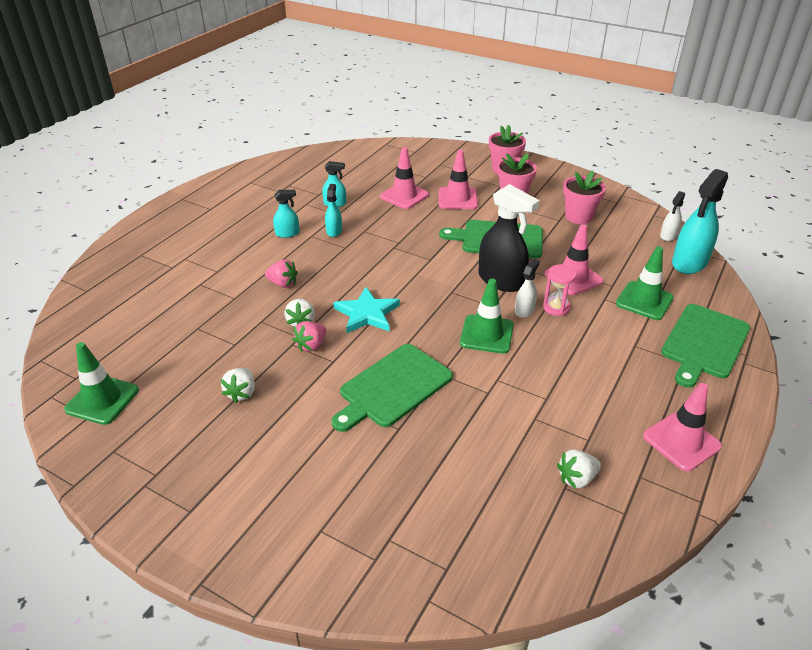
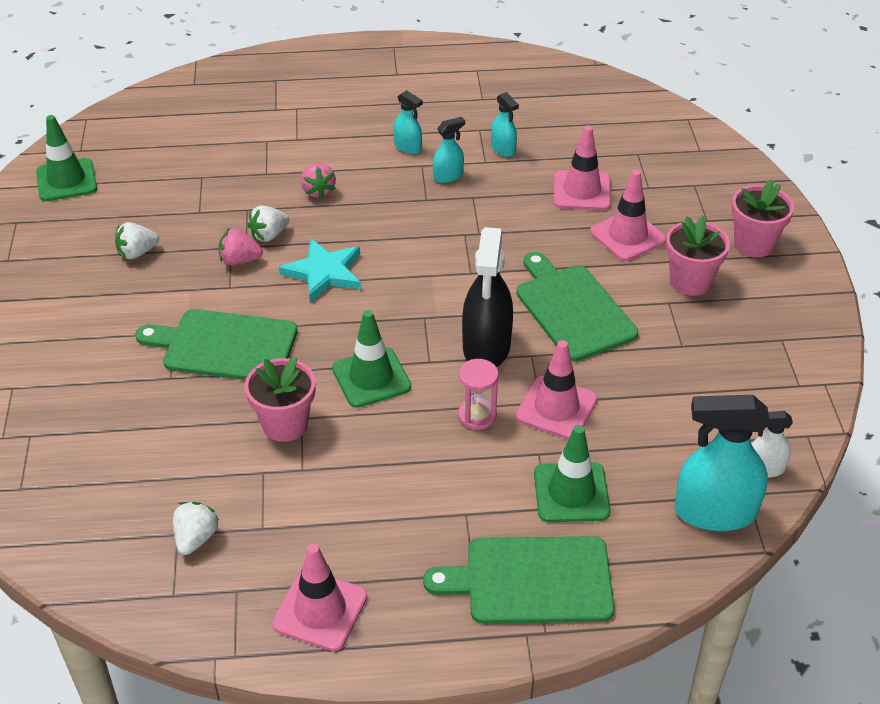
camera: 55 degrees right, 5 degrees up
(524, 310) = (445, 390): white spray bottle -> none
(576, 478) = (196, 538): white strawberry -> white strawberry turned 75 degrees clockwise
(578, 217) = (711, 361): pink flower pot -> pink flower pot (285, 424)

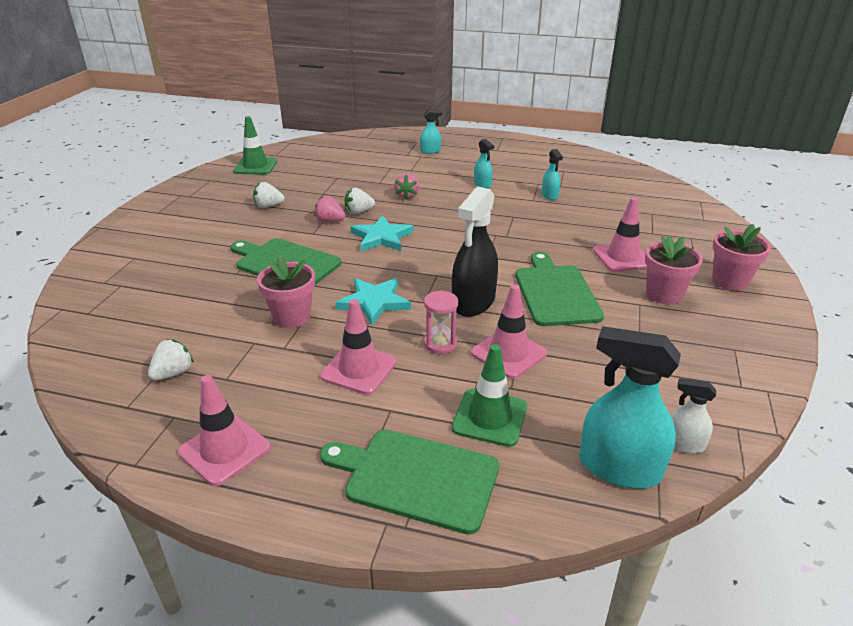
camera: 20 degrees right, 10 degrees down
(371, 378) = (374, 302): green traffic cone -> turquoise star
(448, 176) = (501, 203): turquoise spray bottle -> turquoise spray bottle (430, 151)
(582, 191) = (597, 226): pink traffic cone -> pink traffic cone (359, 369)

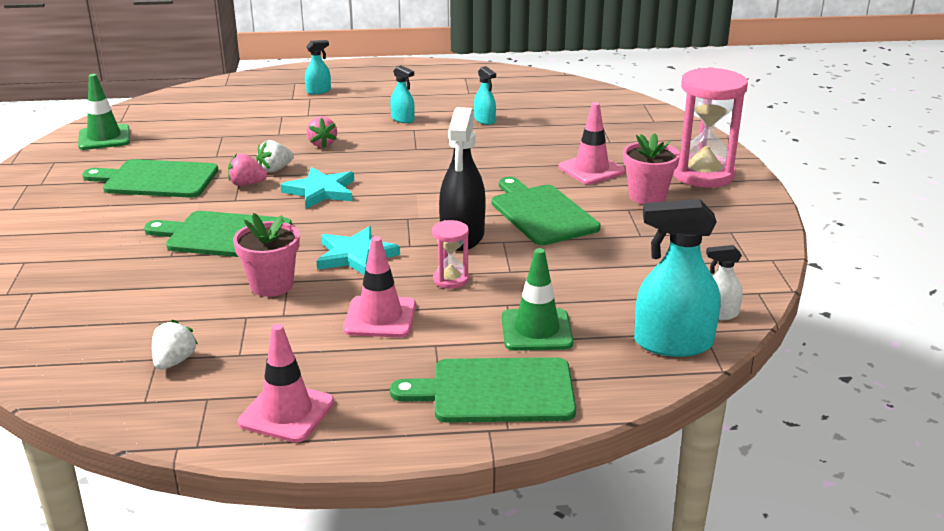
camera: 20 degrees left, 5 degrees down
(268, 206) = (157, 179): white strawberry -> green cutting board
(508, 353) = (524, 275): pink traffic cone -> none
(729, 281) = (703, 174): pink flower pot -> pink hourglass

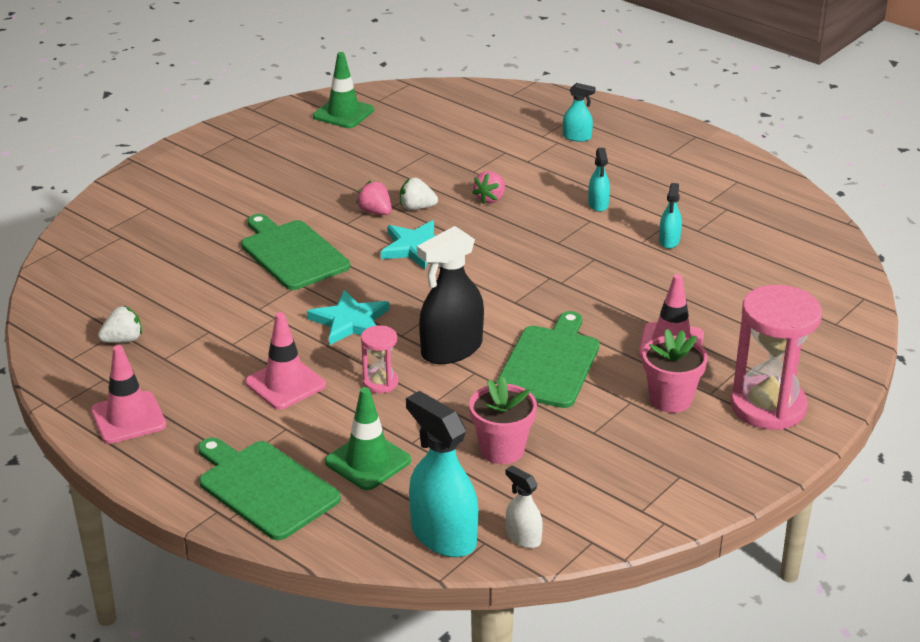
camera: 45 degrees right, 5 degrees up
(157, 179) = (322, 175): green cutting board -> none
(271, 285) = (260, 315): pink flower pot -> pink flower pot (502, 450)

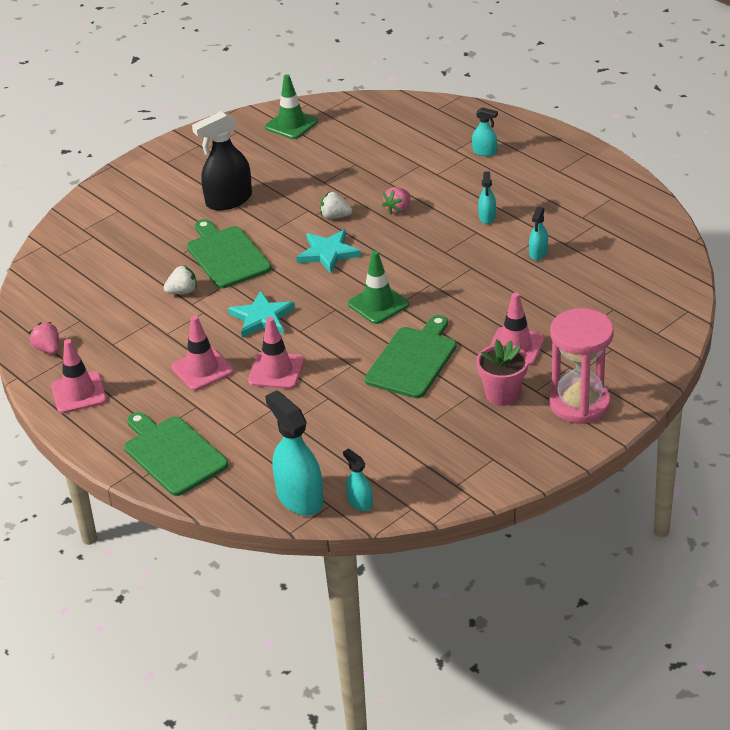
camera: 10 degrees right, 5 degrees up
(123, 340) = (83, 327): white strawberry -> white strawberry (182, 291)
(368, 461) = (254, 436): green traffic cone -> green traffic cone (378, 304)
(375, 212) = (300, 219): pink strawberry -> pink strawberry (48, 349)
(380, 382) = (276, 371): pink hourglass -> pink traffic cone
(451, 350) = (337, 345): black spray bottle -> black spray bottle (228, 200)
(502, 450) = (359, 431): pink flower pot -> none
(523, 537) = (360, 502): white spray bottle -> turquoise spray bottle

